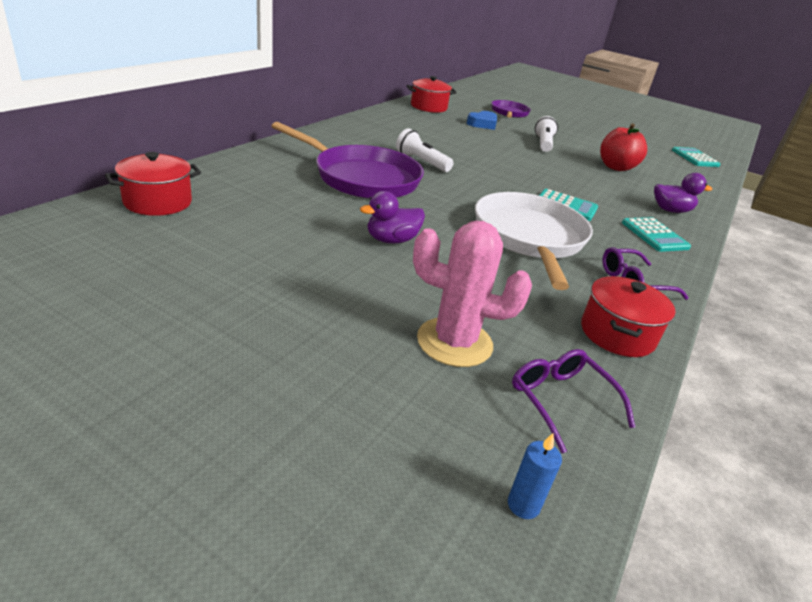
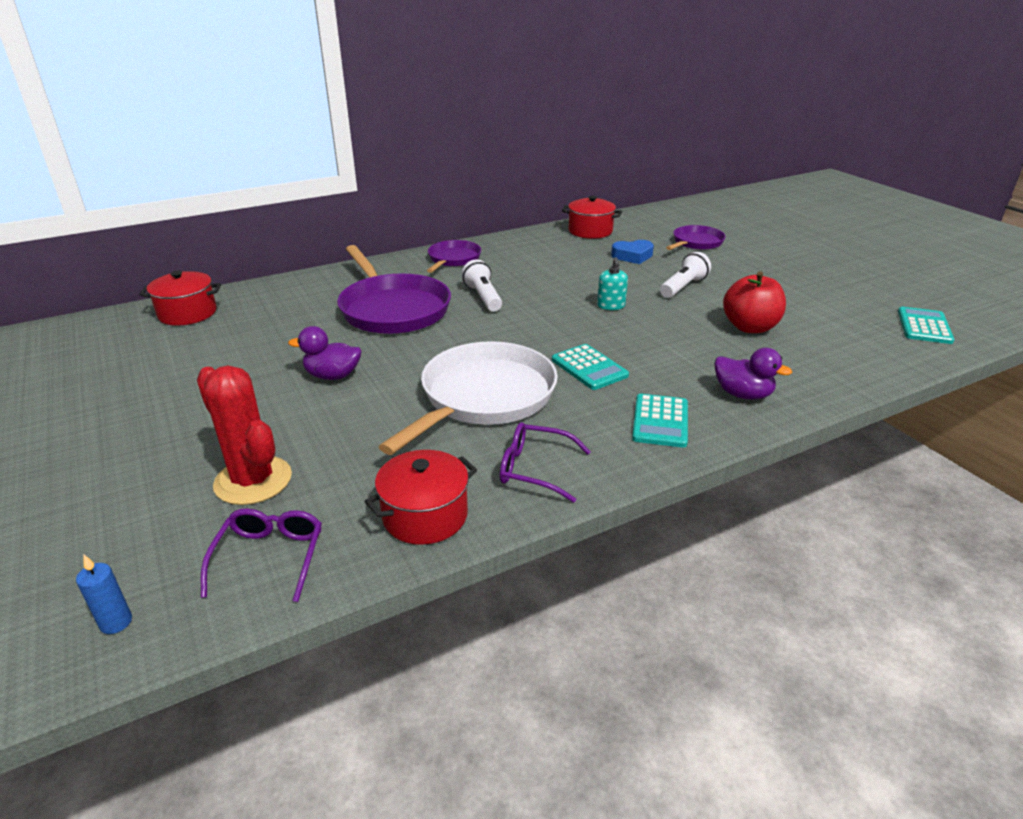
camera: 35 degrees right, 0 degrees up
(354, 133) = (453, 259): none -> purple pan
(454, 342) = (253, 480): pink cactus -> red cactus
(518, 160) = (611, 306): none -> turquoise soap dispenser

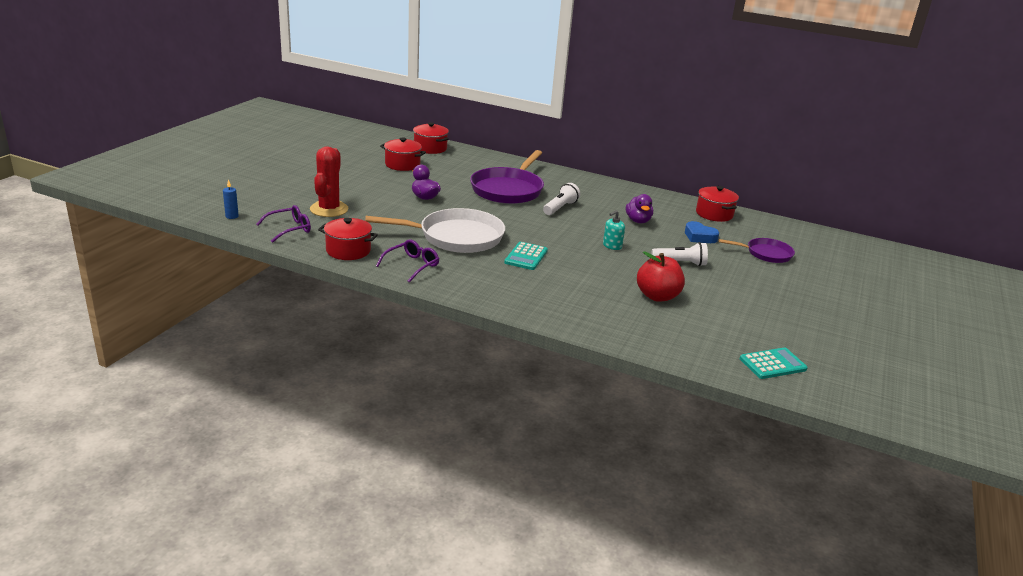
camera: 50 degrees right, 5 degrees down
(202, 353) = (402, 165): none -> red pot
(453, 259) = (593, 186): purple pan -> none
(535, 469) = (412, 265): purple glasses -> purple glasses turned 60 degrees clockwise
(660, 421) = (498, 288): turquoise calculator -> none
(742, 394) = (563, 307): purple duck -> purple duck (638, 221)

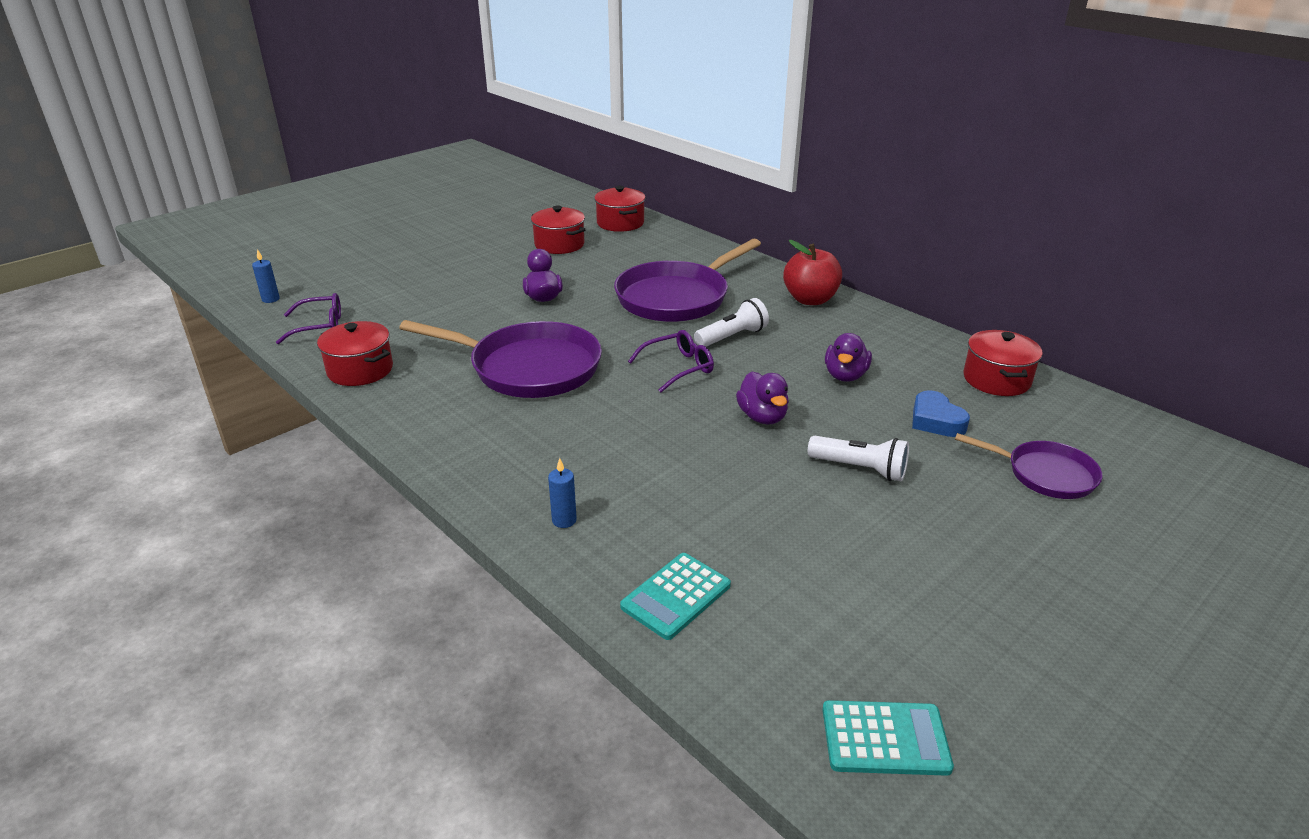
camera: 25 degrees right, 5 degrees up
(329, 209) = (398, 302): red cactus -> none
(412, 265) = (421, 407): purple glasses -> purple glasses (678, 368)
(456, 237) = (528, 368): white pan -> purple pan
(526, 256) = (604, 417): turquoise calculator -> turquoise calculator (676, 596)
(552, 307) = (564, 520): none -> blue candle
(612, 246) = (762, 417): turquoise soap dispenser -> purple duck
(657, 296) = (765, 531): red apple -> red apple (810, 299)

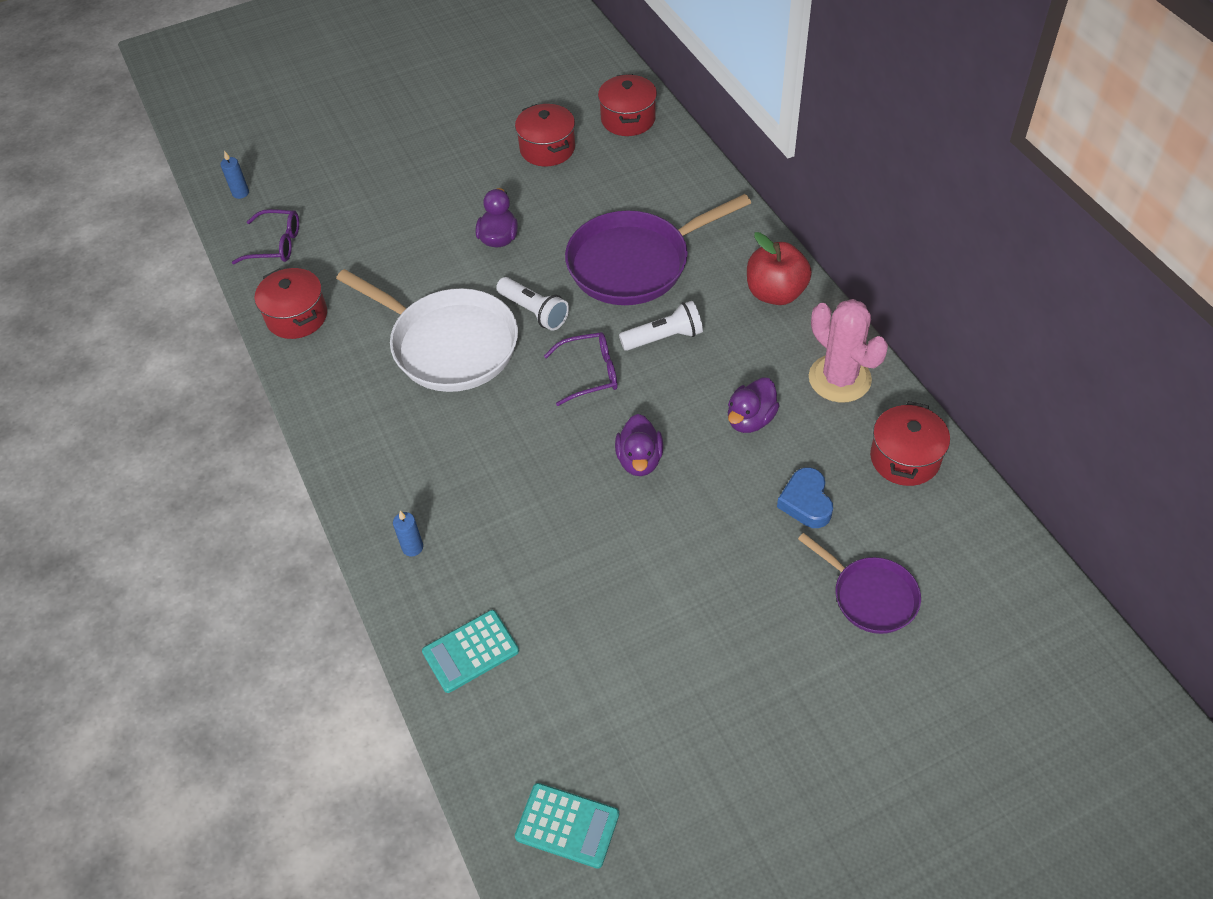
camera: 20 degrees right, 20 degrees up
(528, 368) = (448, 344): purple pan -> white pan
(860, 469) = (697, 548): white flashlight -> white flashlight (534, 312)
(902, 340) = (839, 379): none -> pink cactus

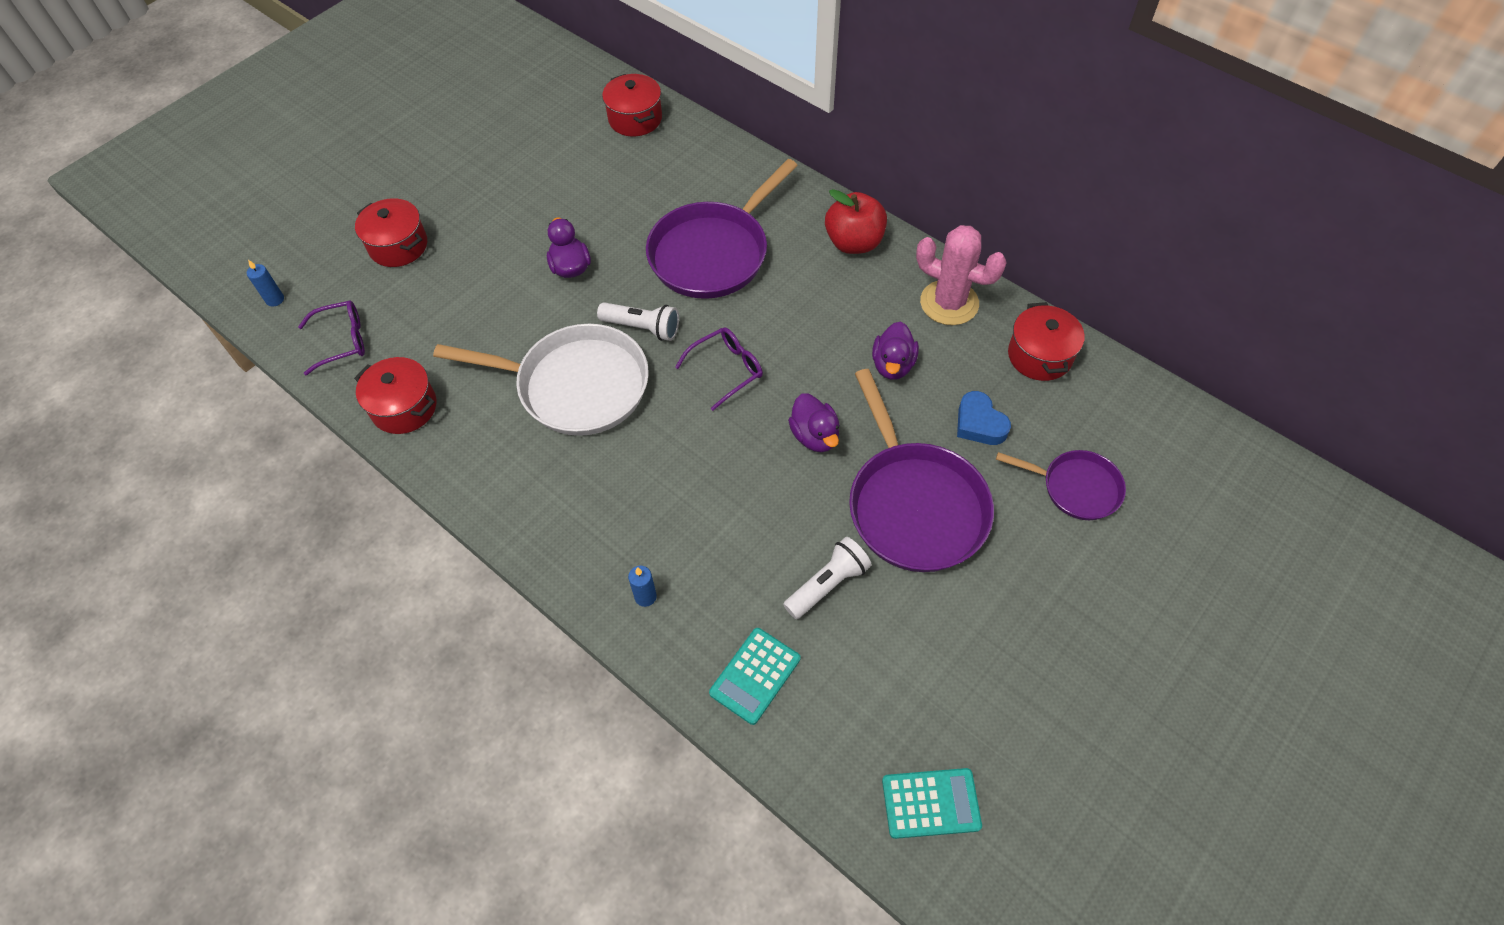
camera: 25 degrees left, 5 degrees up
(547, 149) = (572, 167): red pot -> red pot (398, 246)
(664, 338) = (777, 314): white flashlight -> white flashlight (827, 584)
(699, 555) = (914, 505): none -> purple pan

